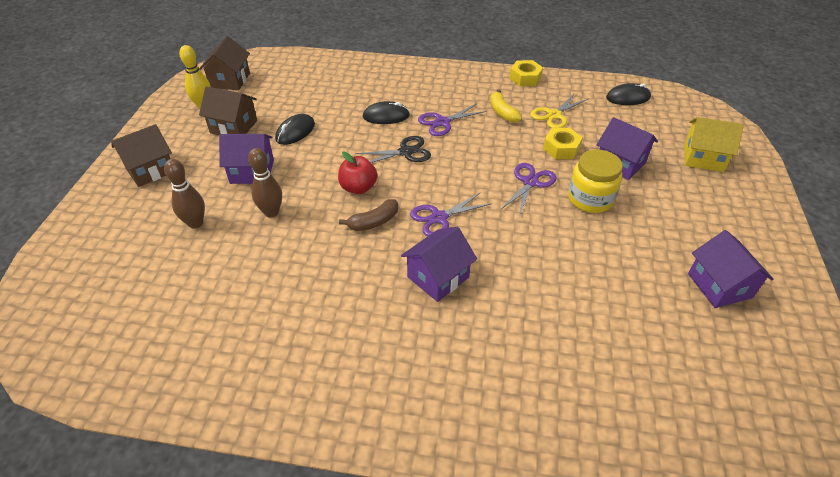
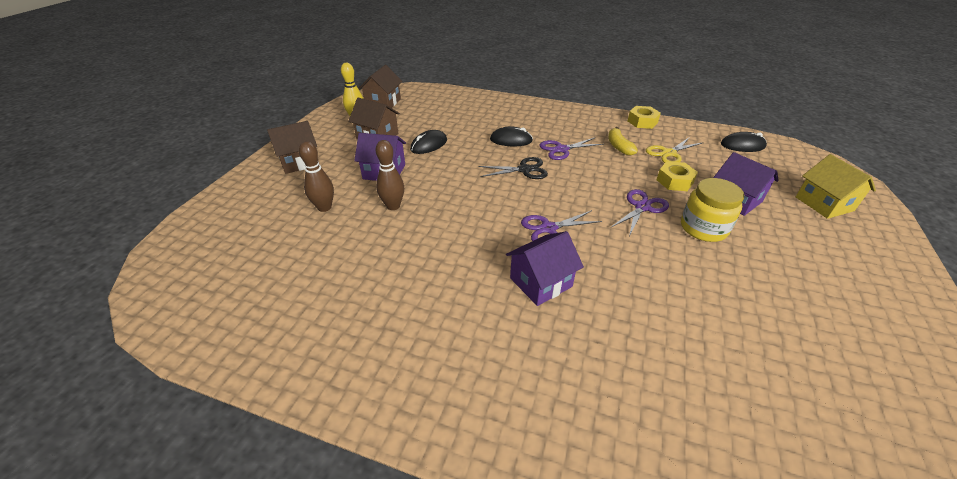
camera: 10 degrees right, 5 degrees down
(358, 188) = (476, 194): red apple -> none
(374, 222) = (485, 225): brown banana -> none
(703, 158) = (824, 204): yellow house -> yellow house turned 45 degrees clockwise
(719, 286) = (853, 331): purple house -> none

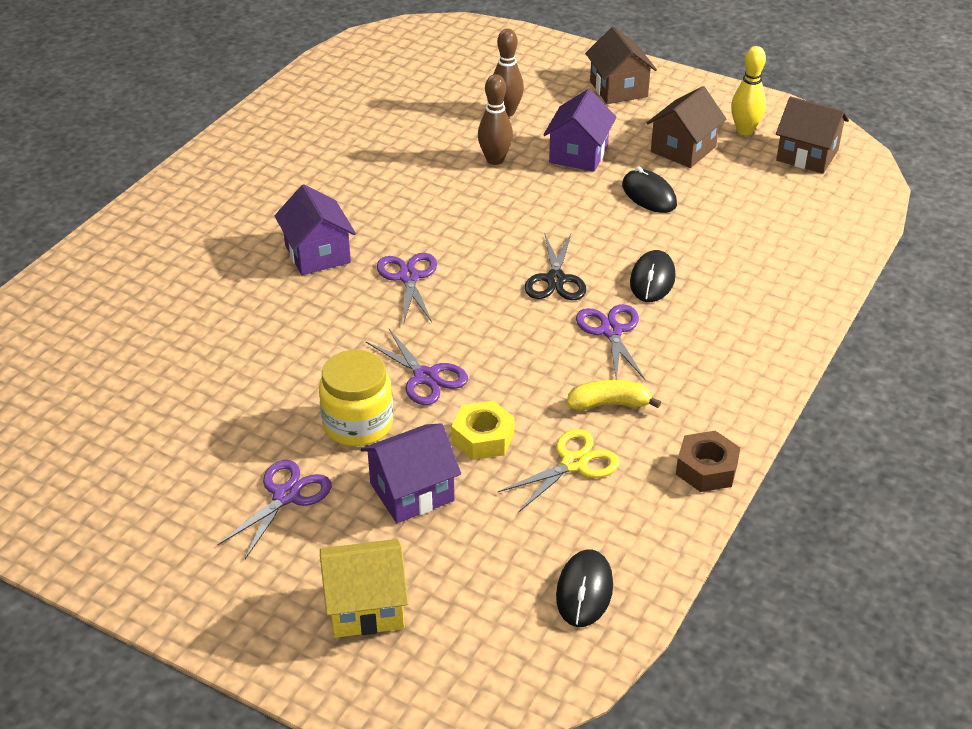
camera: 100 degrees right, 0 degrees up
(642, 122) = (706, 469): yellow nut -> brown nut
(668, 153) = (574, 463): yellow scissors -> yellow scissors turned 75 degrees clockwise
(787, 247) = (286, 496): none -> purple scissors

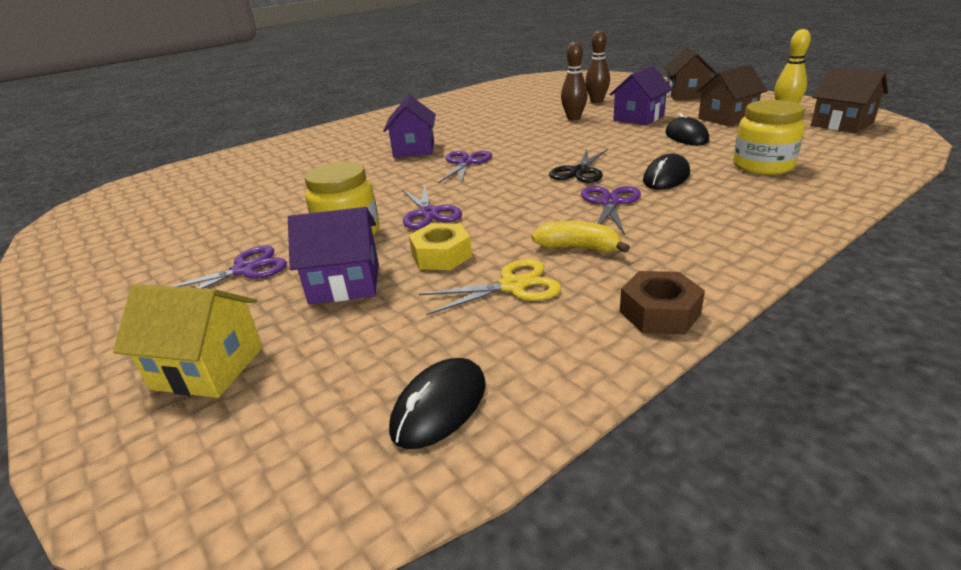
camera: 25 degrees right, 10 degrees down
(742, 247) = (763, 166): none -> yellow jar

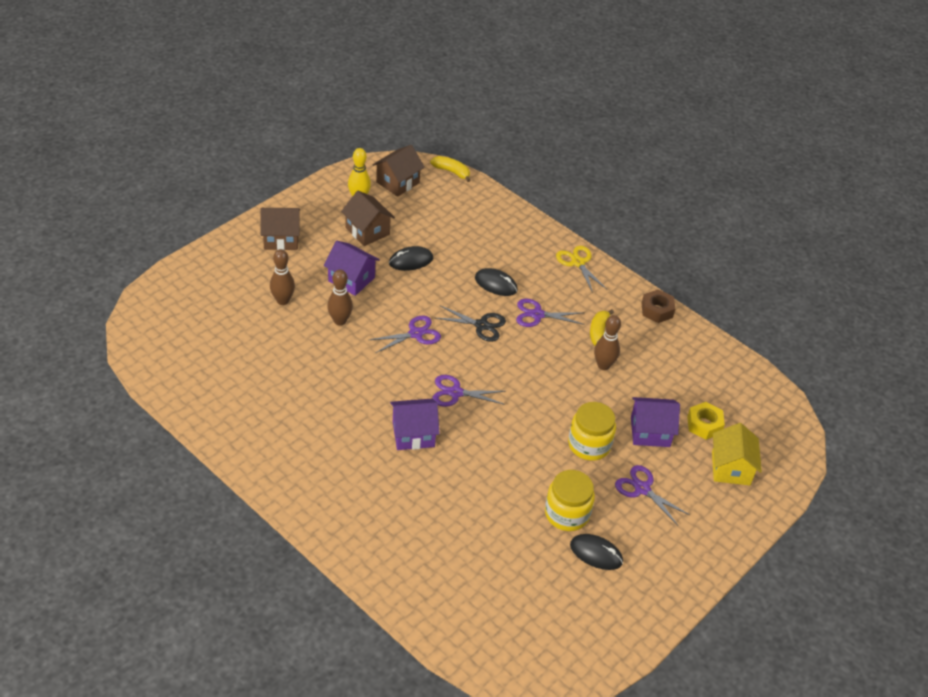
camera: 105 degrees left, 15 degrees up
(345, 283) = (650, 432): purple house -> purple house turned 75 degrees counterclockwise
(428, 213) = (555, 405): purple scissors -> purple scissors (416, 334)
(439, 406) = (732, 380): black mouse -> black mouse (596, 553)
(441, 255) = (614, 392): yellow nut -> yellow nut (704, 424)
(501, 249) = (603, 365): none -> brown bowling pin
(513, 286) = (642, 359): yellow scissors -> yellow scissors (578, 262)
(763, 166) = (478, 238): yellow jar -> yellow jar (567, 514)
(911, 147) = (451, 172): none -> yellow banana

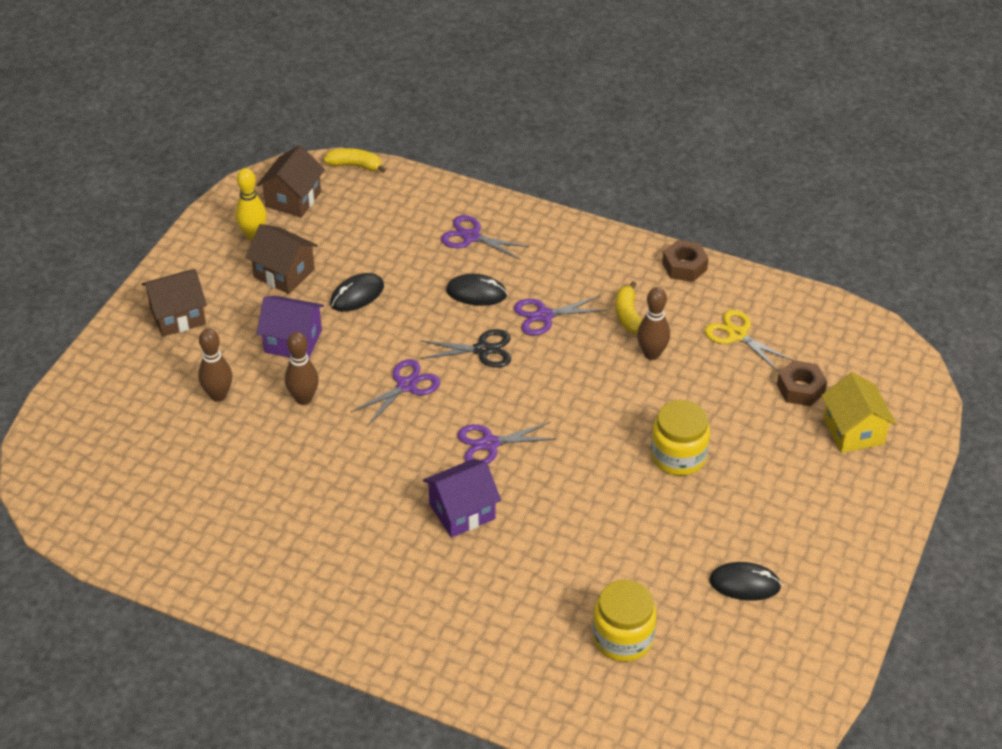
camera: 15 degrees left, 0 degrees up
(567, 514) = (689, 548): yellow jar -> yellow jar (623, 638)
(578, 262) = (564, 235): yellow scissors -> yellow scissors (737, 334)
(642, 489) = (763, 489): purple scissors -> purple scissors (471, 237)
(650, 432) = (742, 417): purple house -> none
(704, 424) = (800, 389): yellow nut -> brown nut

